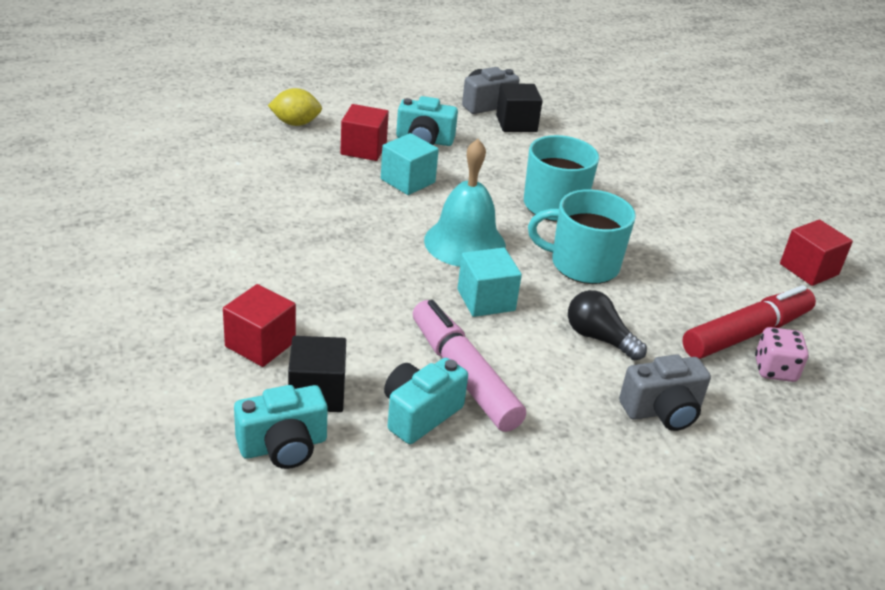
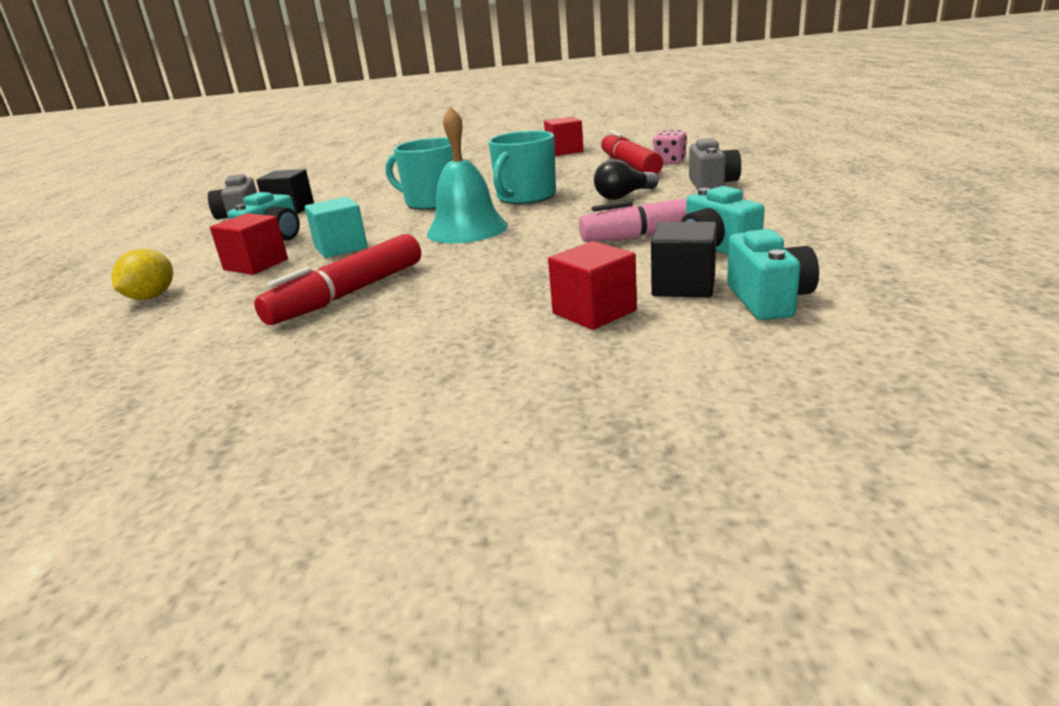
camera: 65 degrees left, 10 degrees down
(300, 211) = (348, 294): none -> red marker
(486, 300) = (558, 224): turquoise cube -> none

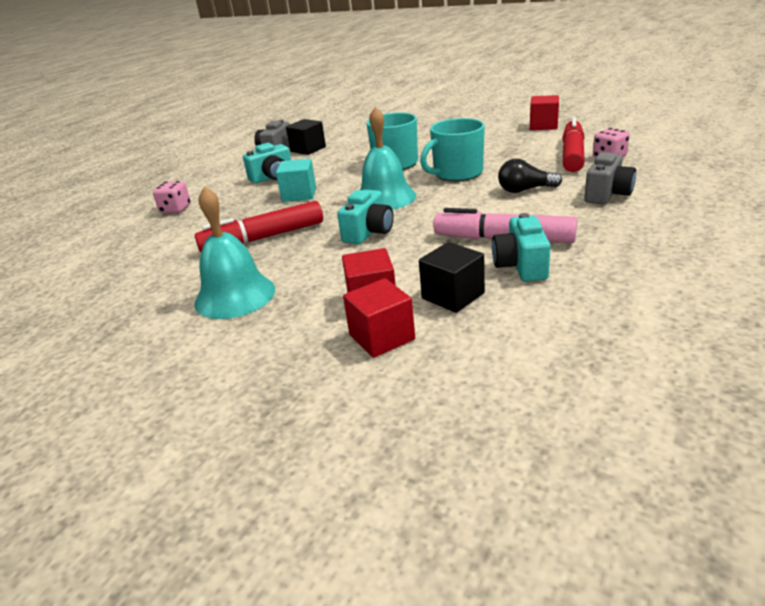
camera: 30 degrees right, 5 degrees up
(151, 297) = (175, 209): yellow lemon -> pink dice
(256, 265) = (244, 197): red cube -> red cube (382, 337)
(391, 355) = (235, 296): none -> turquoise bell
(768, 300) = (490, 329): turquoise camera -> turquoise camera (369, 232)

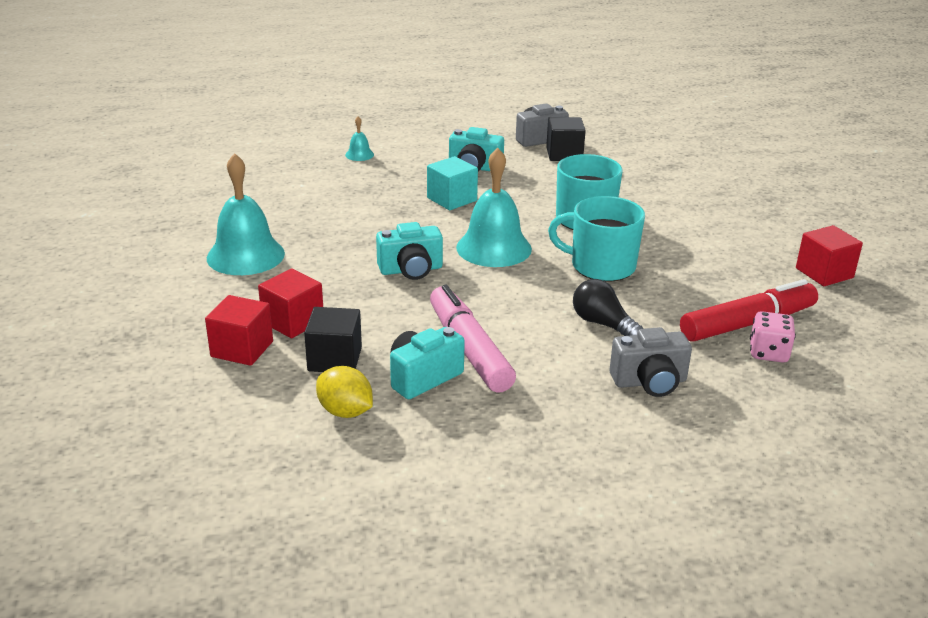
camera: 45 degrees right, 0 degrees up
(175, 209) = (359, 155): pink dice -> turquoise bell
(263, 238) = (349, 222): red marker -> none
(535, 311) = (345, 412): none -> yellow lemon

